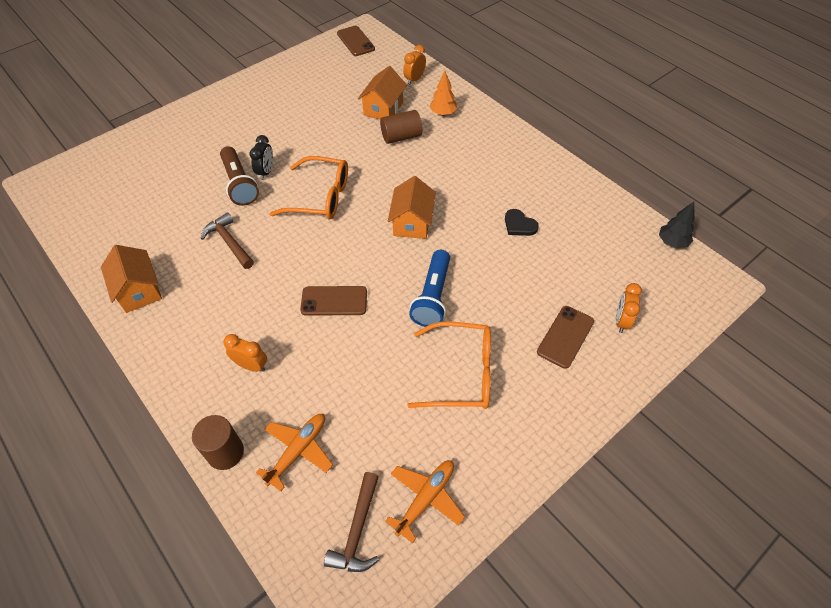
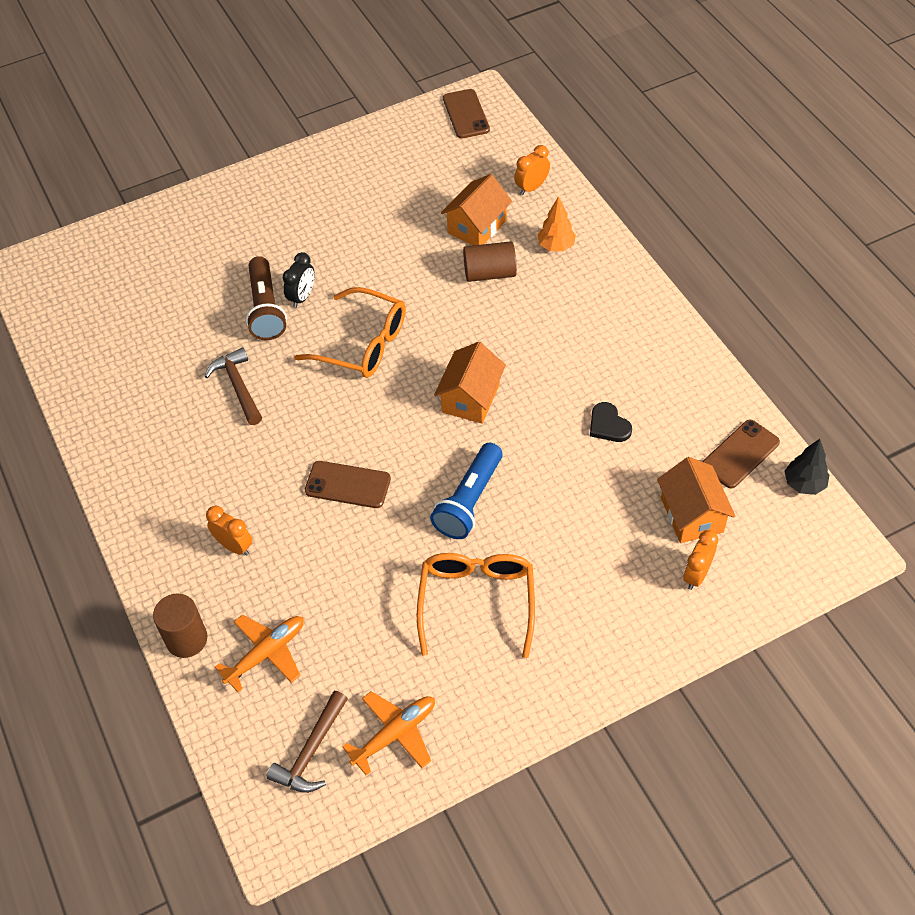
camera: 15 degrees right, 0 degrees up
(139, 290) = (122, 430): orange house -> orange house (692, 515)
(461, 373) = (477, 601): orange glasses -> orange glasses turned 105 degrees counterclockwise
(565, 337) = (618, 581): brown phone -> brown phone (740, 454)

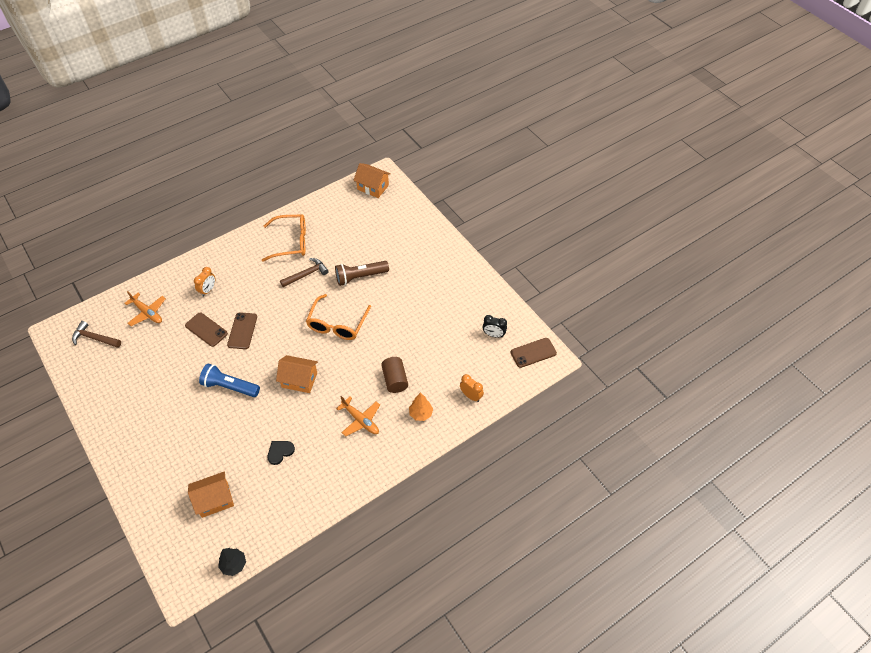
camera: 80 degrees right, 0 degrees up
(186, 639) = (158, 281): brown cylinder -> none
(302, 297) = (370, 291): black clock -> black clock (493, 335)
(395, 734) = (98, 370): orange plane -> orange plane (360, 420)
(477, 226) = (433, 369): orange house -> orange house (373, 187)
(477, 601) = (167, 396): orange glasses -> orange glasses (291, 242)
(696, 575) = (174, 503): orange clock -> none
(740, 454) = (257, 526): brown phone -> brown phone (206, 329)

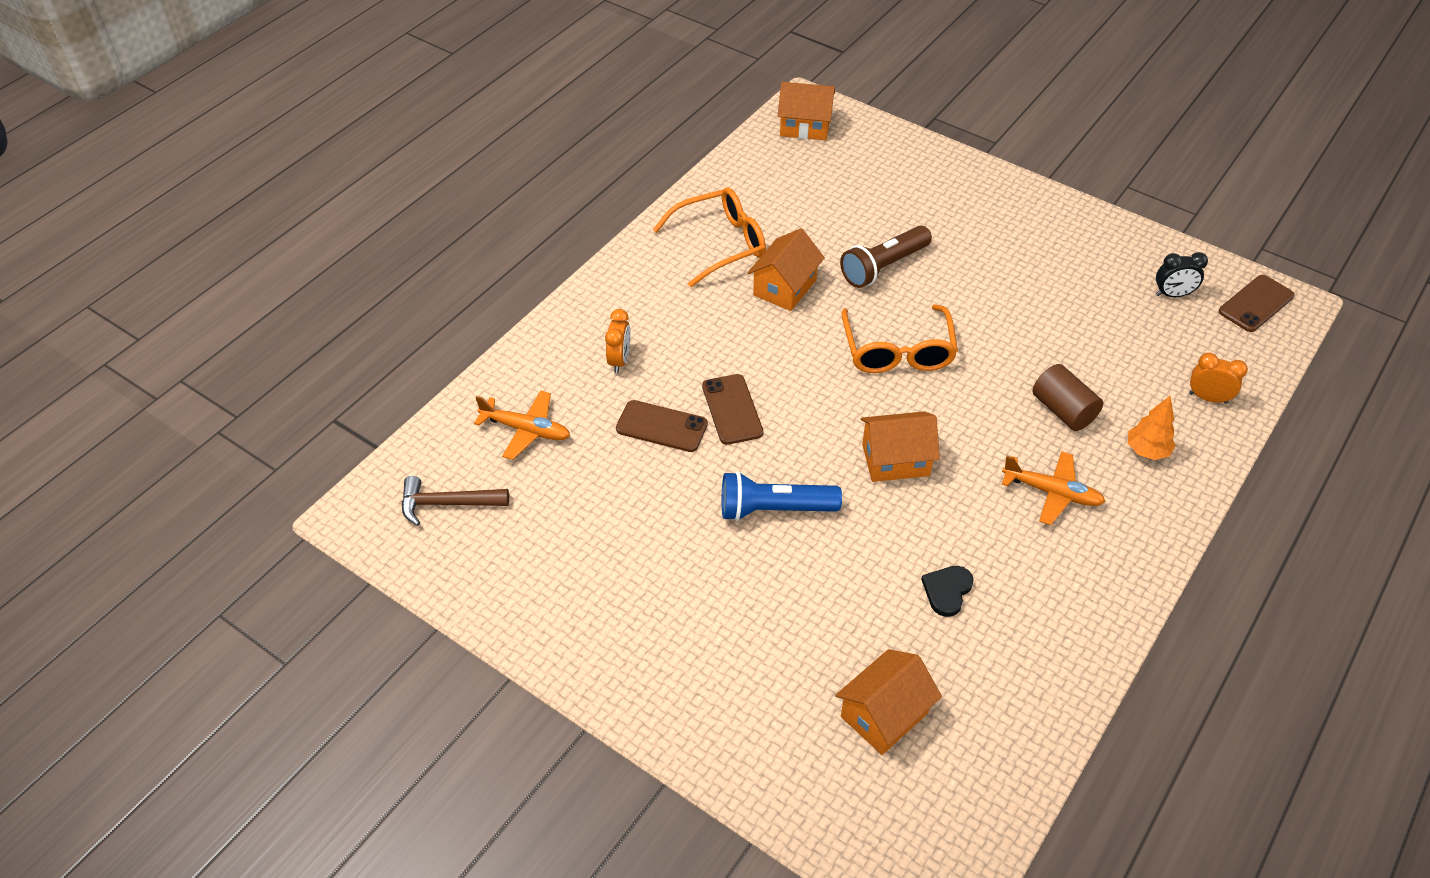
camera: 20 degrees left, 5 degrees down
(234, 564) = (1003, 818): black tree -> none
(306, 274) = (785, 287): brown hammer -> orange house

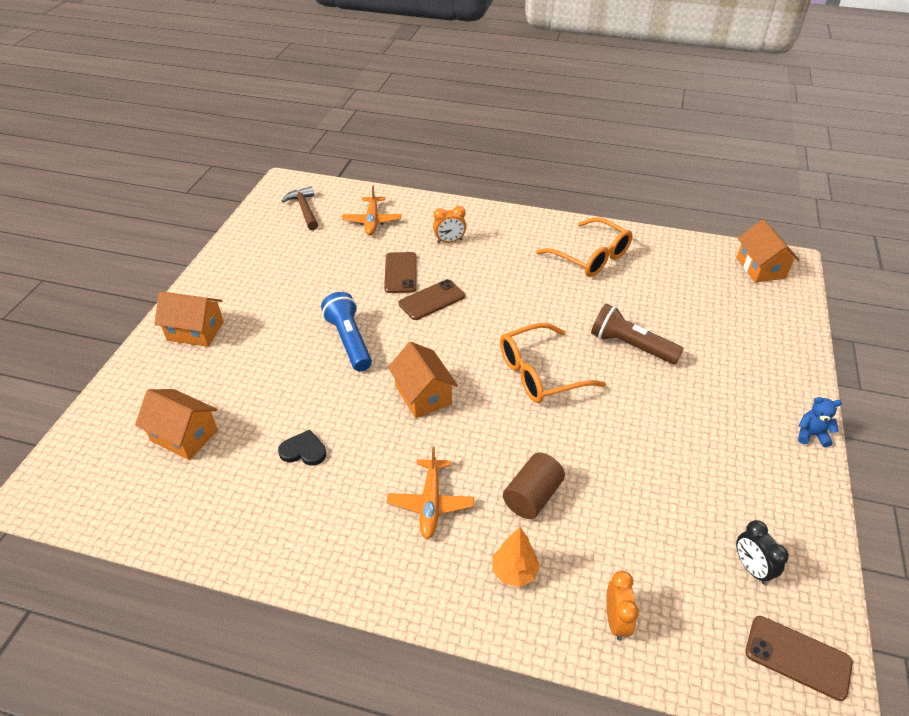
camera: 70 degrees right, 5 degrees down
(785, 287) = (568, 298): orange house -> orange house (195, 331)
(1042, 196) = (811, 435): none -> blue teddy bear

